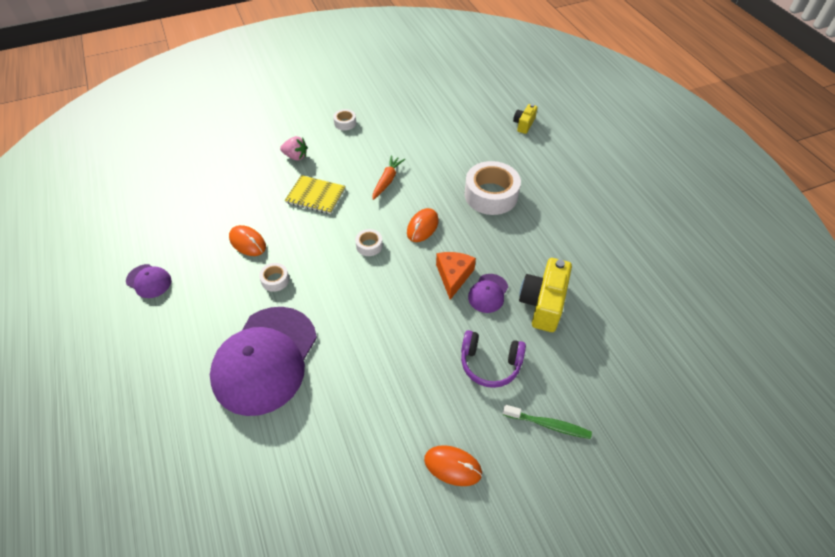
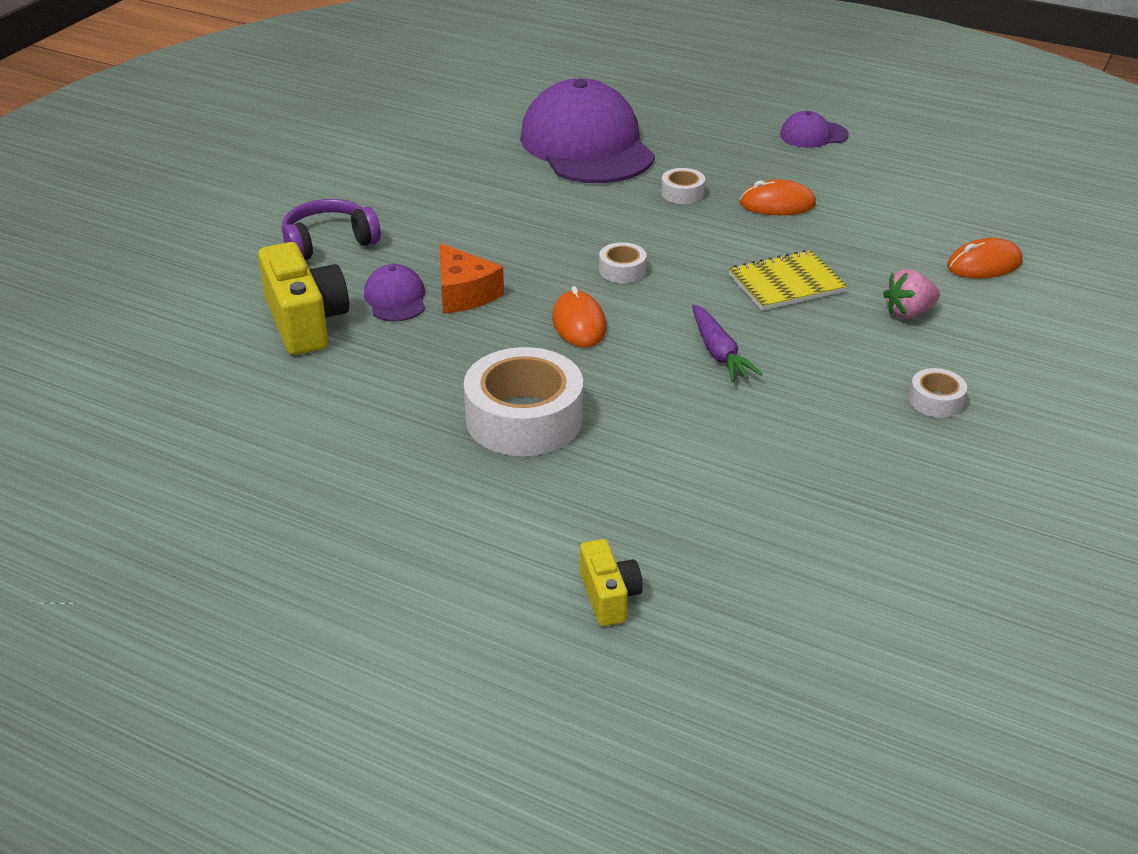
camera: 140 degrees right, 15 degrees down
(387, 181) = (719, 352): orange carrot -> purple carrot
(452, 466) = (301, 168): orange mouse -> orange mouse (984, 264)
(548, 425) = (216, 230): green toothbrush -> none

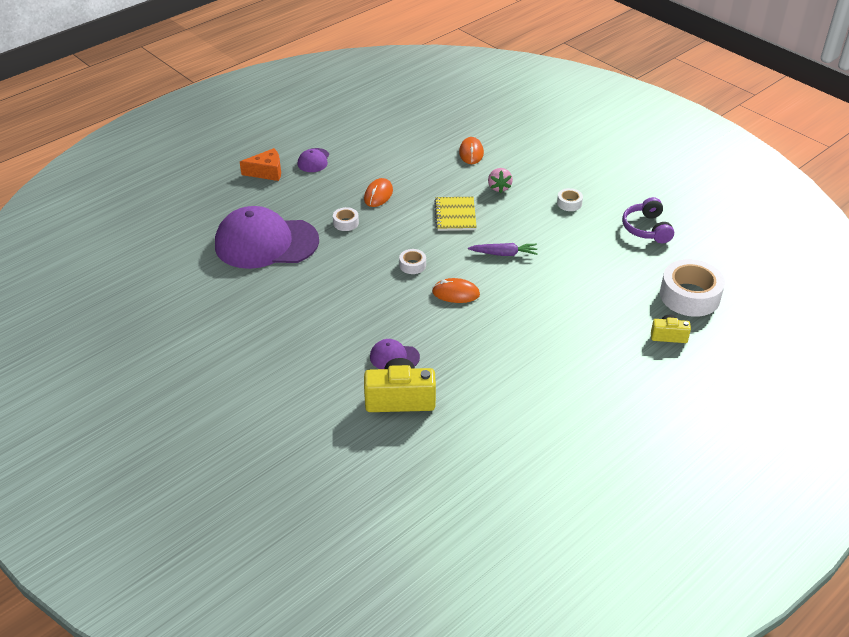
camera: 70 degrees left, 5 degrees up
(328, 242) = (313, 375): purple headphones -> purple headphones (646, 229)
(464, 293) = (404, 329): orange cheese -> orange cheese (267, 172)
(524, 418) = (530, 332): white tape -> white tape (689, 296)

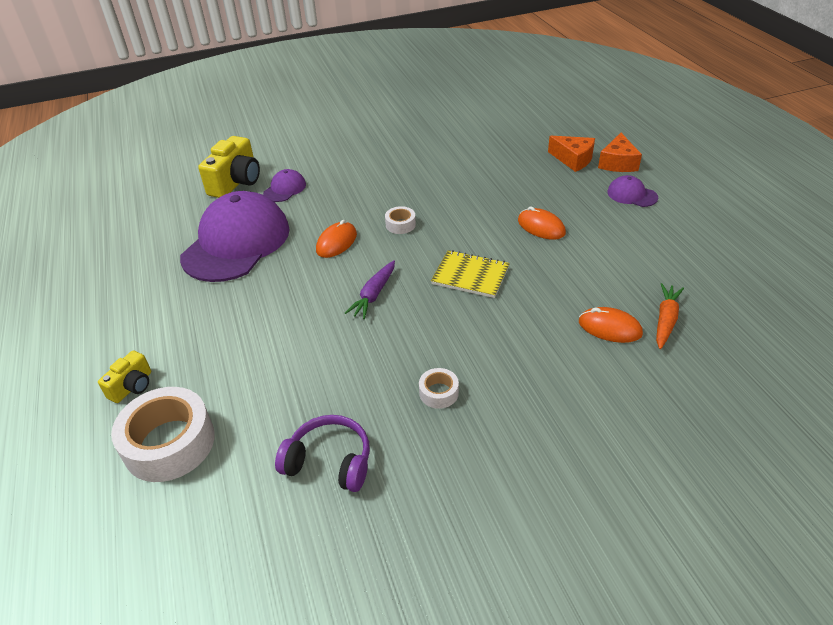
camera: 115 degrees right, 0 degrees up
(266, 243) = (491, 148): purple cap -> purple cap (236, 243)
(269, 194) = (573, 159): none -> orange cheese
(346, 223) = (498, 196): white tape -> none
(451, 135) = (665, 320): none -> orange carrot
(499, 187) = (511, 331): pink strawberry -> none

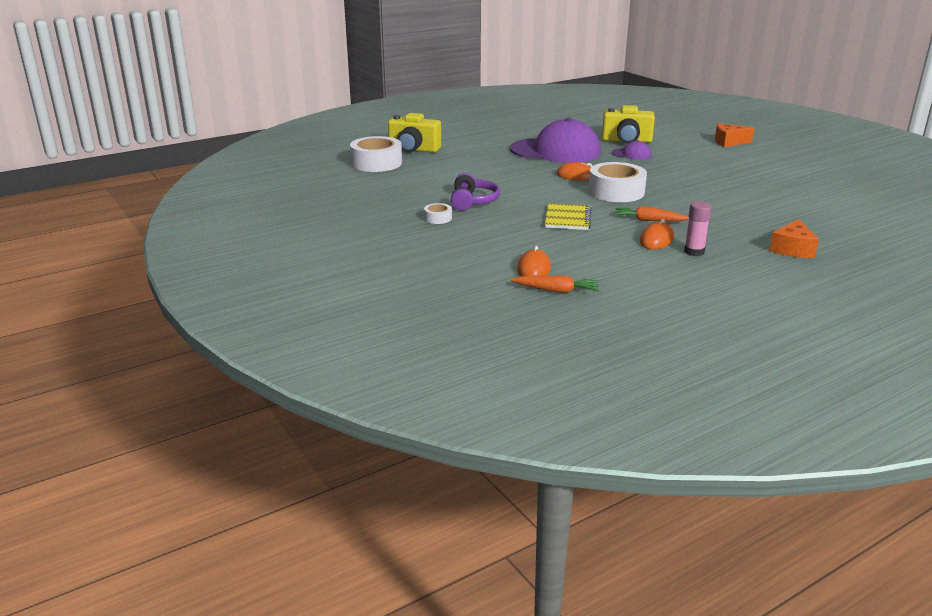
camera: 75 degrees right, 15 degrees down
(132, 386) = (413, 149): yellow camera -> yellow camera, size x1.80
(329, 461) = (373, 197): purple headphones -> purple headphones (473, 201)
(374, 295) = (525, 192): purple carrot -> none
(400, 224) = (616, 192): white tape -> white tape, size x2.16
(490, 220) = (649, 220): none -> orange carrot
(573, 211) = (694, 252): none -> pink glue stick
(618, 163) = (810, 270): orange cheese -> orange cheese (728, 142)
(632, 195) = (751, 277): purple cap -> none

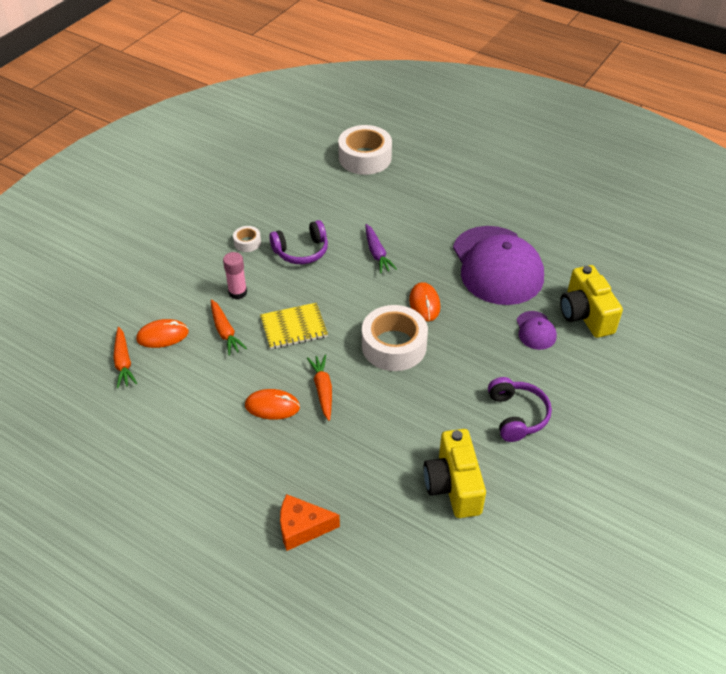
camera: 65 degrees right, 20 degrees up
(413, 149) = (421, 166): yellow camera -> yellow camera (453, 485)
(504, 179) = (377, 253): none -> purple carrot
(550, 243) = (225, 331): none -> orange carrot
(694, 252) = (254, 442): pink glue stick -> pink glue stick (237, 292)
(709, 173) = (517, 415): none -> purple headphones
(728, 142) = (665, 415): orange cheese -> none

